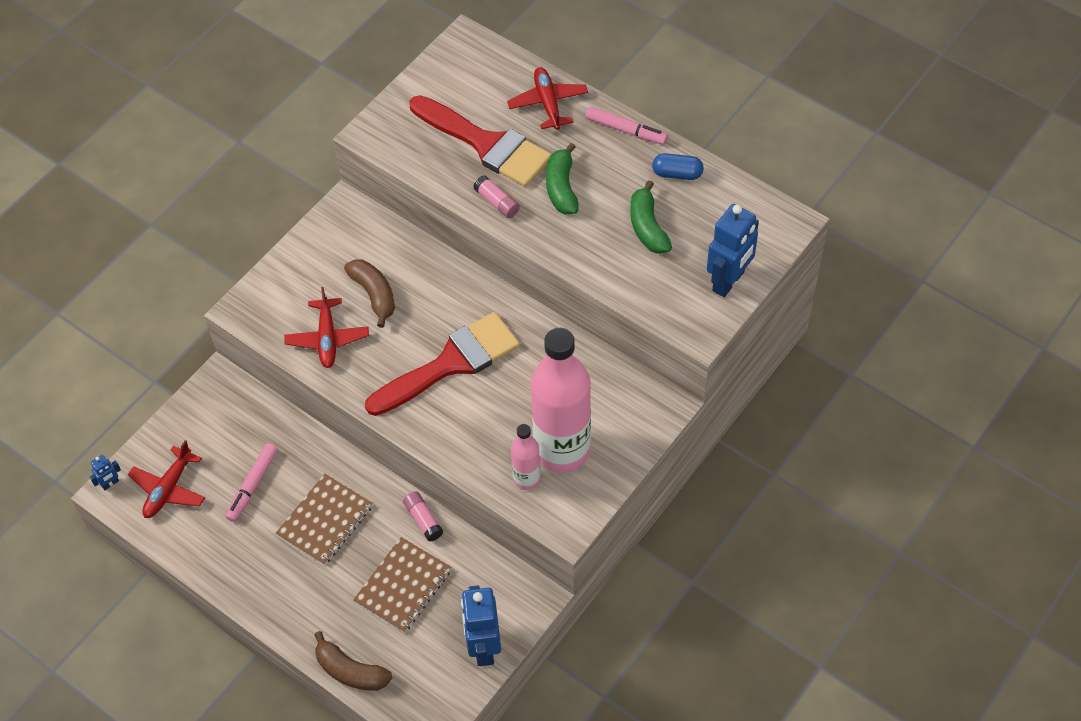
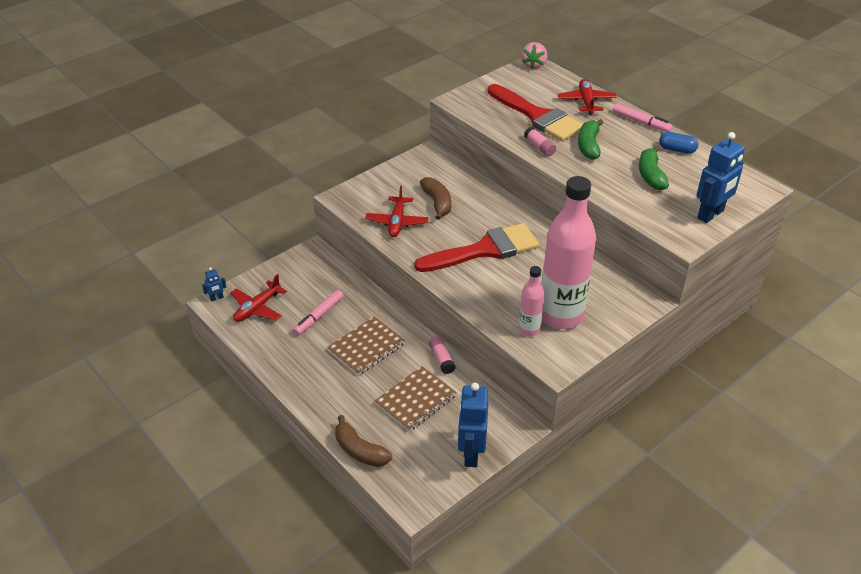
camera: 10 degrees right, 15 degrees down
(465, 42) = (533, 65): none -> pink strawberry

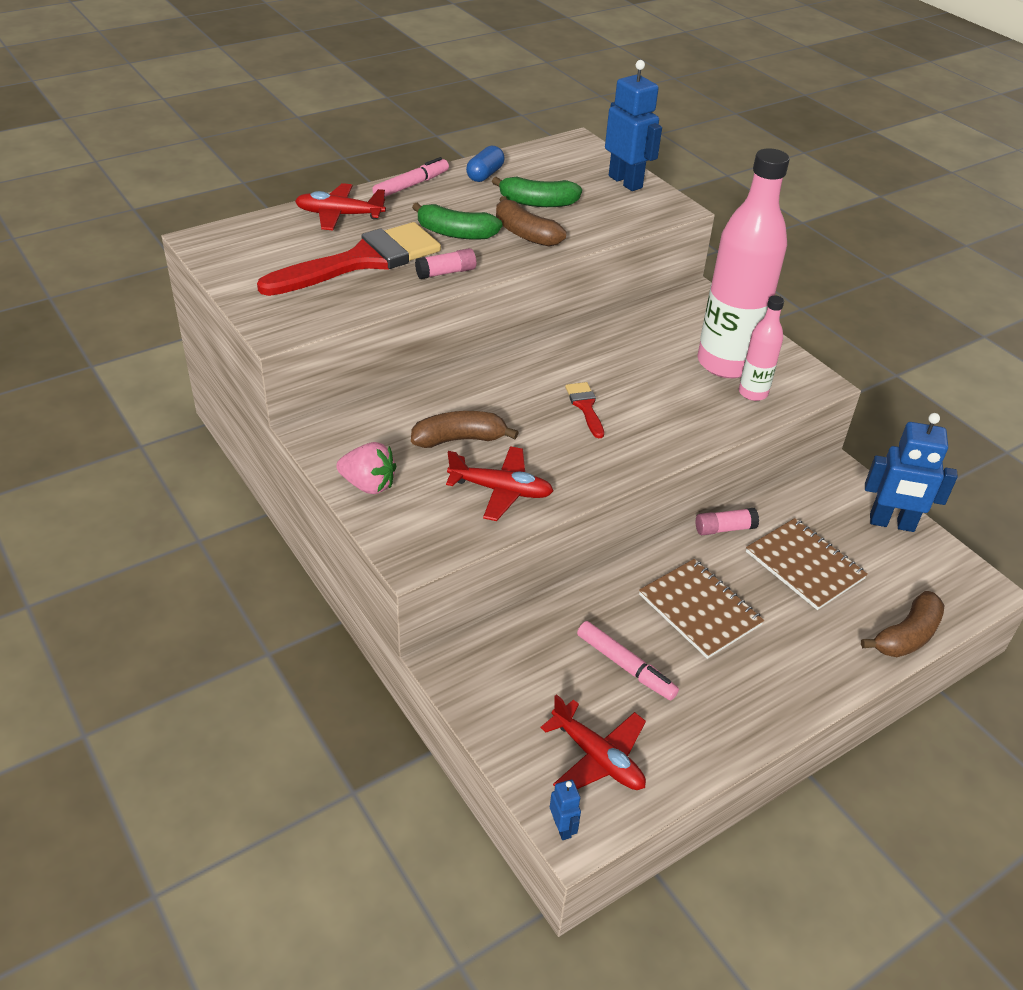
camera: 85 degrees left, 0 degrees up
(485, 250) = (585, 406): red brush -> red brush, size x0.43
(533, 65) = (207, 240): pink strawberry -> pink strawberry (368, 485)
(604, 173) = (525, 234): none -> brown banana

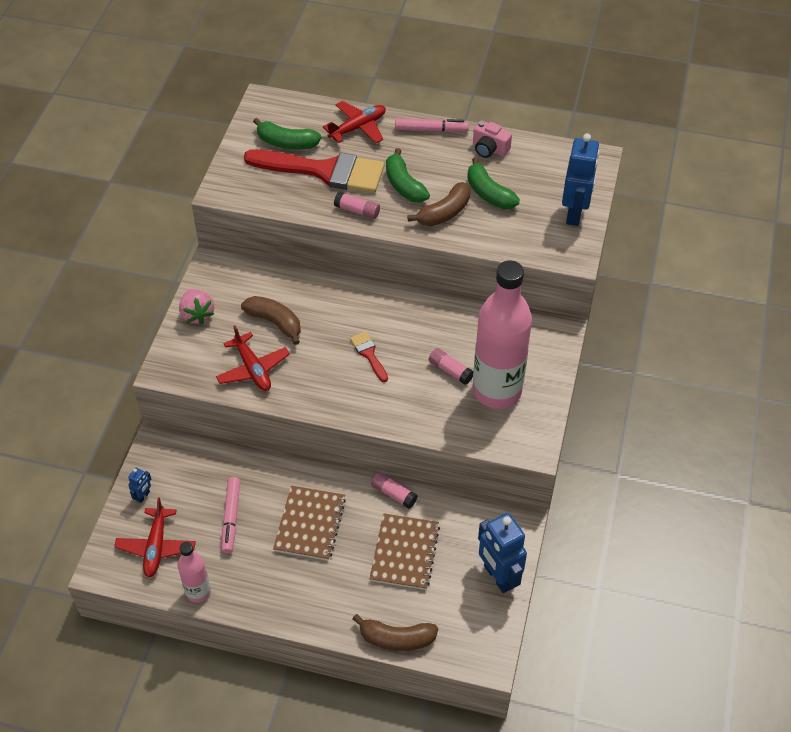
camera: 50 degrees right, 10 degrees up
(285, 259) = (286, 143): none -> green banana
(339, 215) = (358, 128): red plane -> red plane turned 90 degrees clockwise
(485, 175) = (489, 149): blue capsule -> pink camera
(525, 234) = (444, 213): brown banana -> brown banana turned 135 degrees counterclockwise
(562, 828) = (100, 561): blue robot -> blue robot (143, 496)
(585, 406) = (369, 354): red brush -> red brush turned 60 degrees counterclockwise
(669, 373) = (450, 370): none -> pink glue stick
(753, 393) = (480, 422): pink bottle -> pink bottle (198, 592)

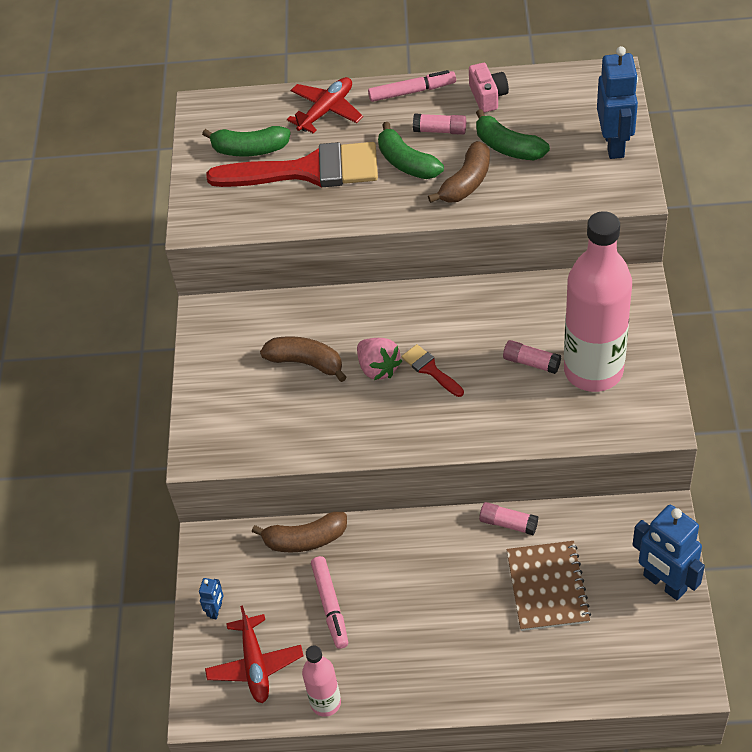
camera: 10 degrees left, 0 degrees up
(197, 314) = (210, 378): pink strawberry -> pink strawberry (378, 368)
(253, 369) = (301, 423): red plane -> none
(310, 524) = (425, 586): brown notebook -> none
(357, 211) = (365, 206): pink glue stick -> pink glue stick (440, 130)
(396, 639) = (577, 688): brown banana -> brown banana (305, 539)
(489, 149) = (488, 96): pink camera -> pink camera turned 120 degrees counterclockwise

